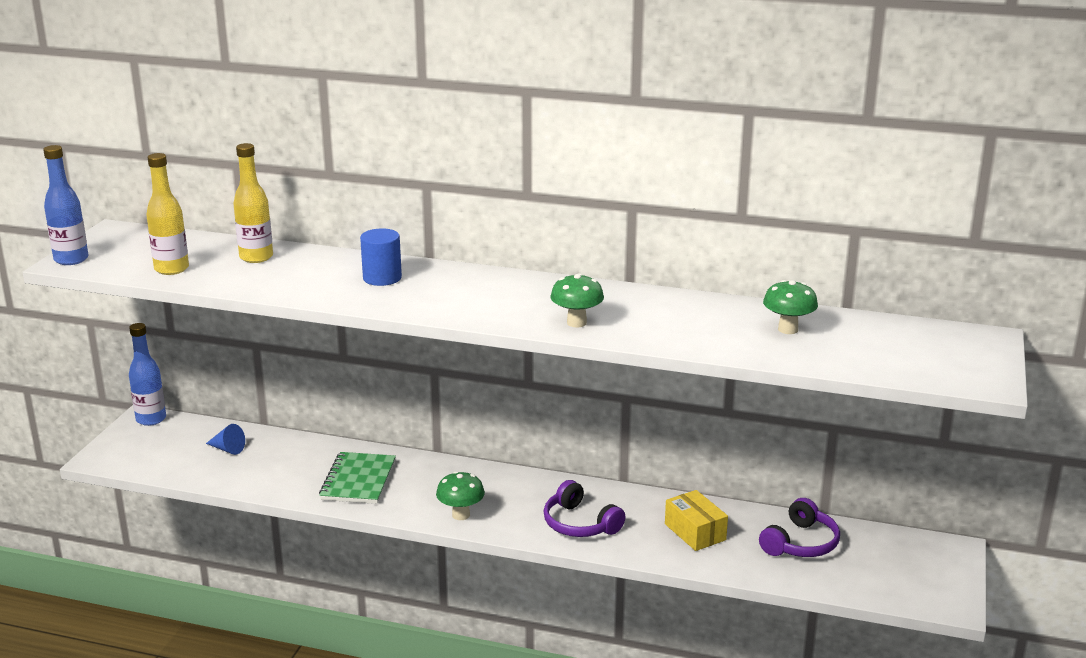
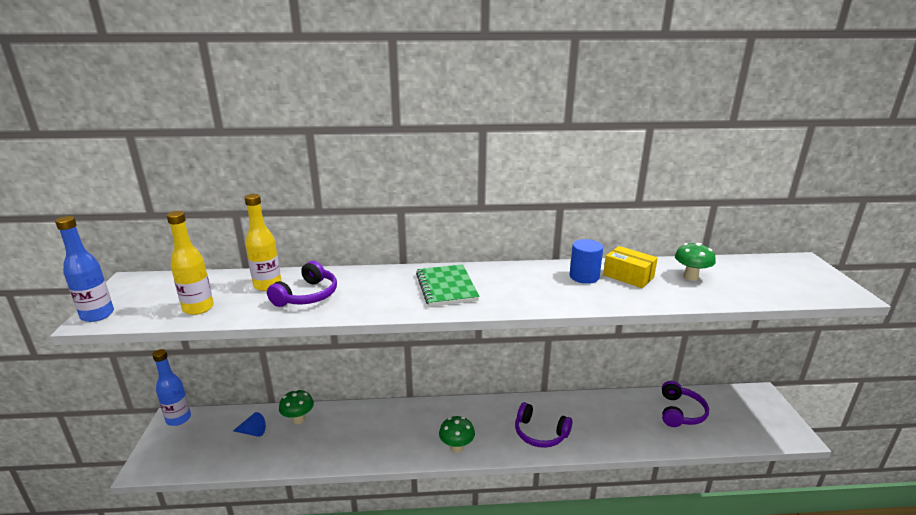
camera: 20 degrees left, 0 degrees up
(292, 274) = (307, 295): none -> purple headphones
(358, 480) = (367, 436): green notebook -> green notebook (446, 287)
(382, 278) = (381, 286): blue cylinder -> blue cylinder (584, 276)
(576, 323) = (554, 298): green mushroom -> green mushroom (298, 419)
(695, 532) = (614, 420): yellow box -> yellow box (628, 276)

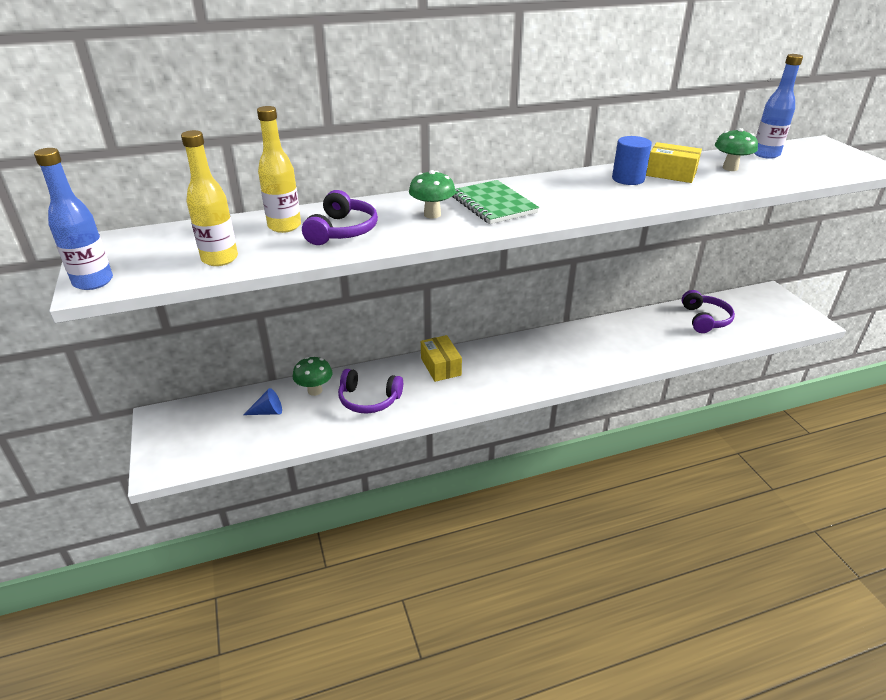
camera: 15 degrees left, 10 degrees up
(178, 419) = (167, 414): blue bottle -> blue bottle (765, 154)
(412, 416) = (441, 366): none -> yellow box
(456, 447) = (503, 387): green mushroom -> green mushroom (432, 214)
(540, 433) = (581, 360): purple headphones -> purple headphones (369, 399)

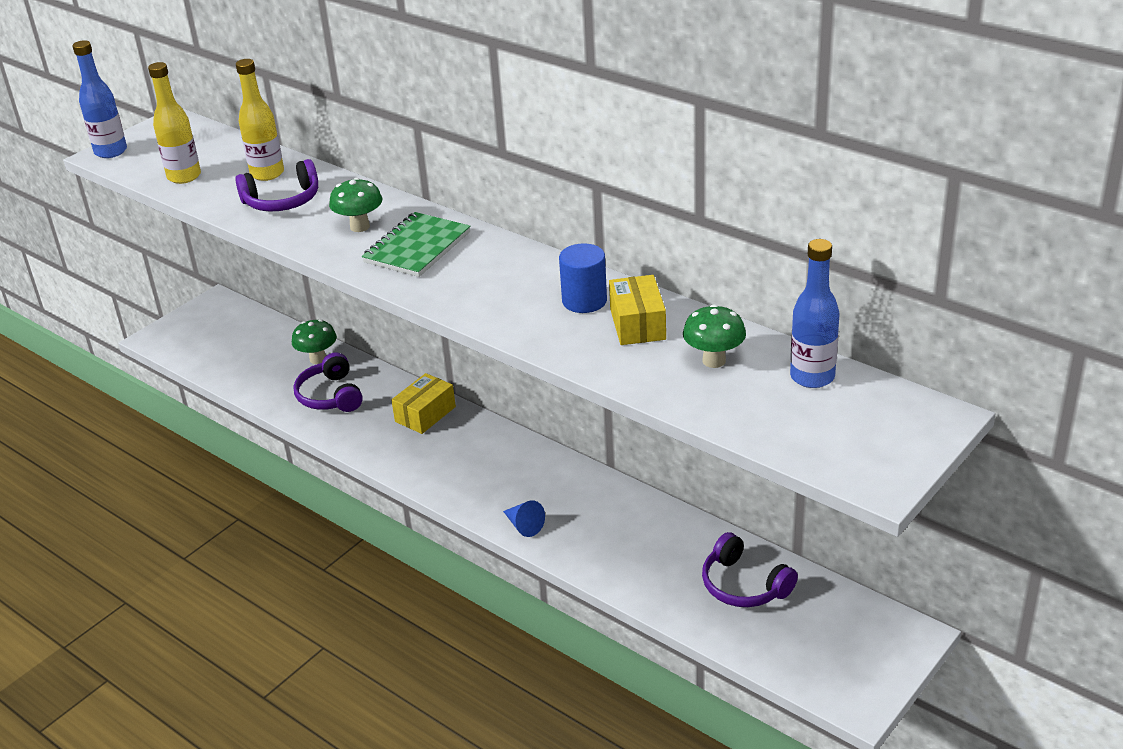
camera: 60 degrees right, 0 degrees up
(268, 412) = (266, 350): blue cone -> blue cone (524, 526)
(705, 319) = (744, 585): purple headphones -> purple headphones turned 75 degrees clockwise

